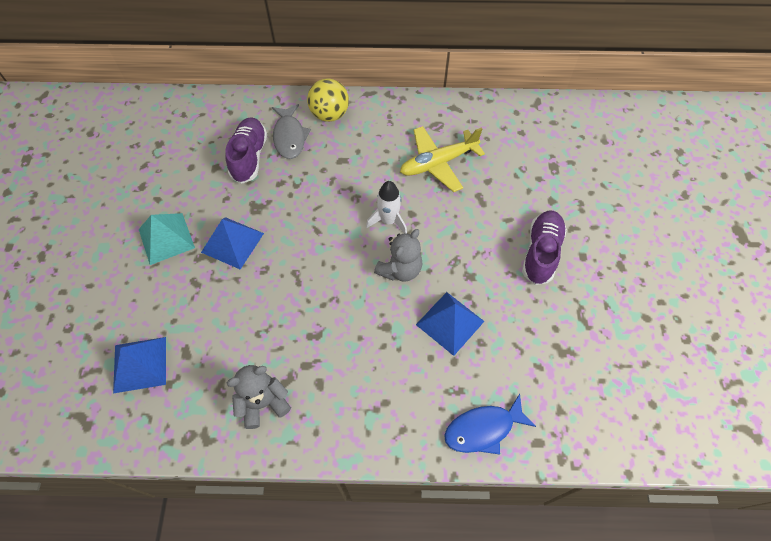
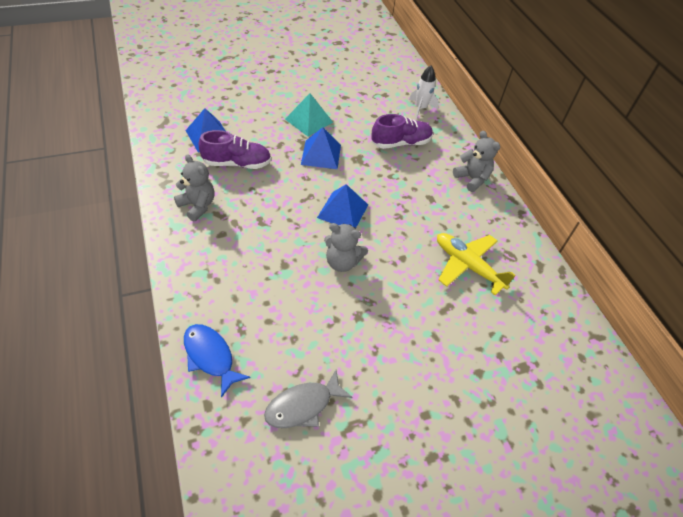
camera: 65 degrees right, 10 degrees down
(290, 137) = (434, 160): grey fish -> grey fish (303, 406)
(329, 114) = (472, 179): yellow ball -> grey teddy bear
(388, 221) = (387, 243): white rocket -> white rocket (421, 108)
(450, 323) = (304, 310): blue pyramid -> blue pyramid (343, 211)
(541, 253) = (411, 373): purple shoe -> purple shoe (237, 163)

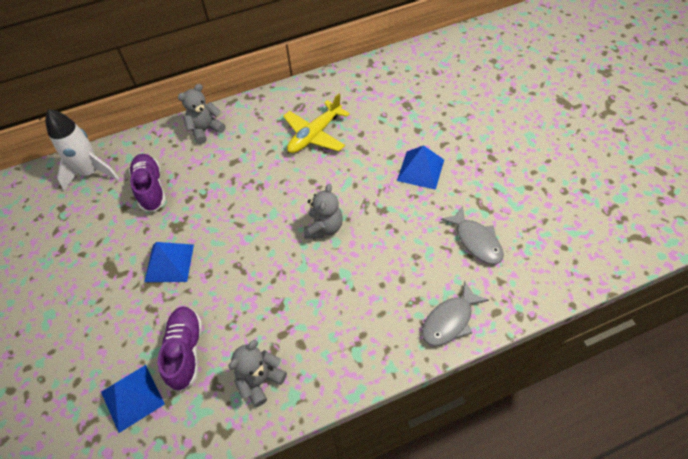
camera: 85 degrees left, 5 degrees up
(210, 356) = (450, 321): blue fish -> grey fish
(309, 120) = (106, 283): turquoise pyramid -> none
(343, 211) = (257, 233): blue pyramid -> blue pyramid (420, 170)
(421, 108) = (91, 172): white rocket -> white rocket, size x1.55

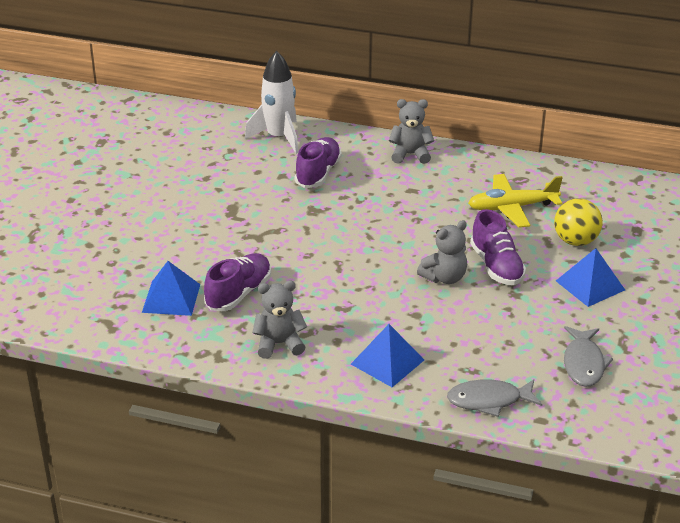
camera: 35 degrees right, 20 degrees down
(169, 263) = (283, 231): blue pyramid -> blue pyramid (387, 362)
(349, 193) = (496, 266): none -> purple shoe
(379, 138) = (575, 241): none -> yellow ball

